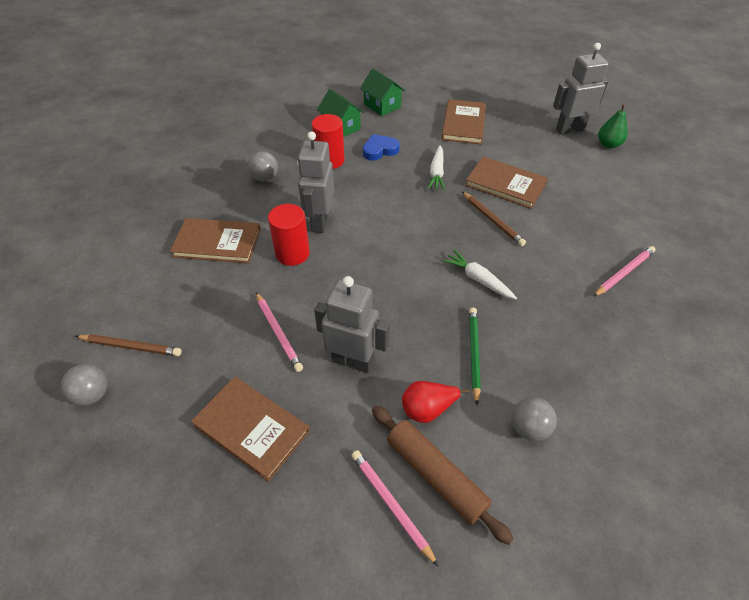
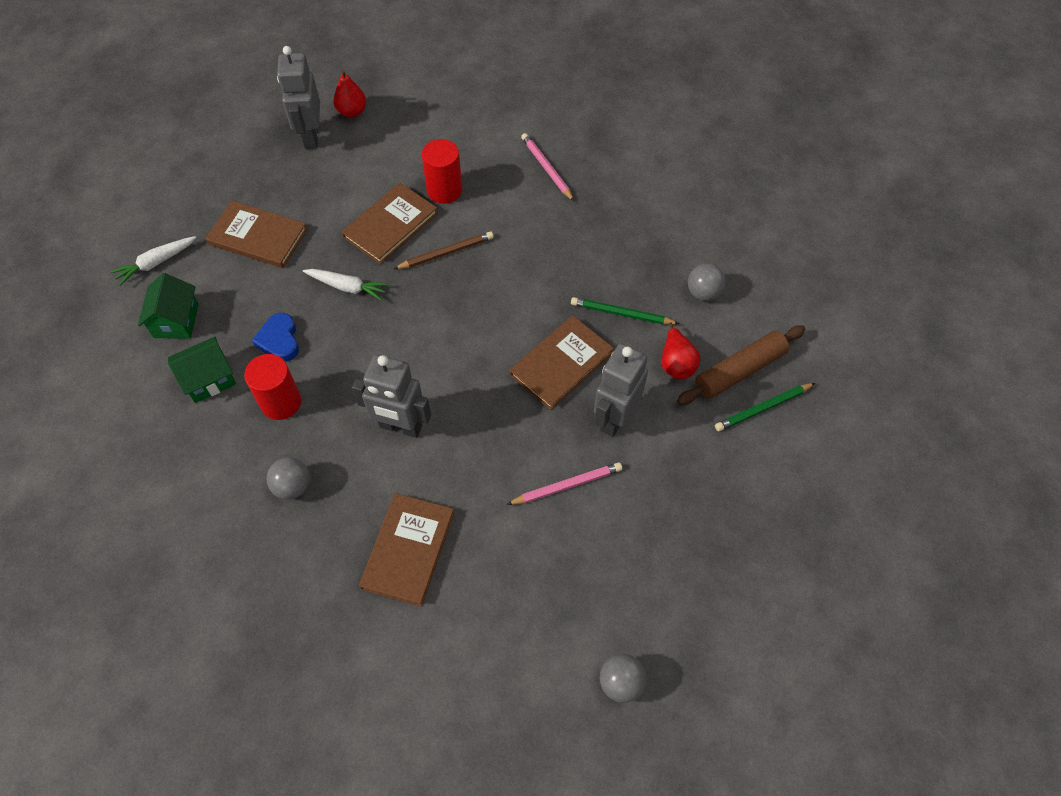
camera: 80 degrees left, 10 degrees up
(131, 346) = (560, 646): brown pencil -> none
(251, 428) = (680, 516): brown book -> brown book (561, 364)
(292, 253) = (449, 462): red cylinder -> red cylinder (444, 190)
(382, 105) = (176, 321): green house -> green house turned 60 degrees counterclockwise
(391, 504) = (763, 408): pink pencil -> green pencil
(478, 279) = (530, 287): white carrot -> white carrot (156, 263)
(608, 144) = (352, 111): green pear -> red pear

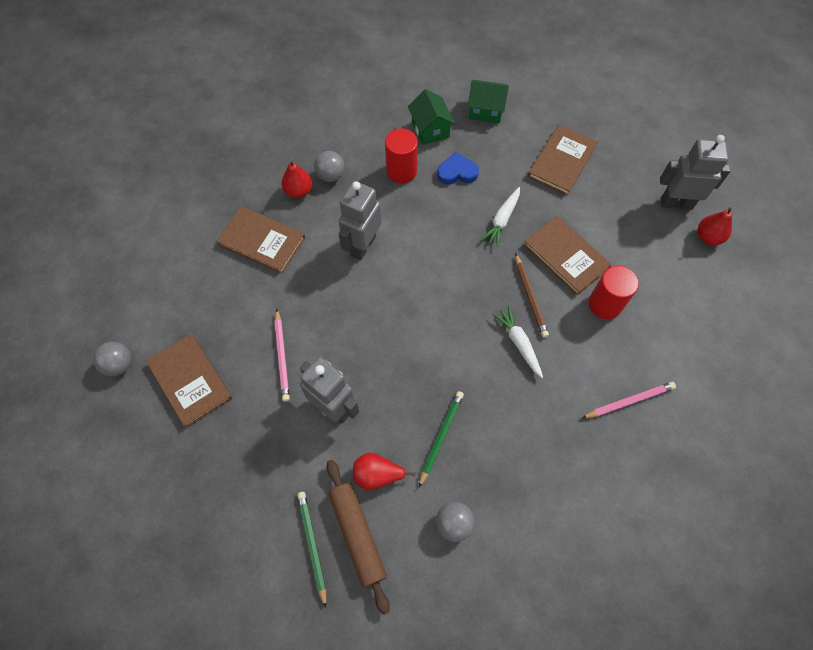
camera: 100 degrees right, 5 degrees up
(156, 263) = (541, 98): white carrot -> white carrot (518, 343)
(322, 522) = (298, 191): none -> red pear
(561, 364) = (396, 373): brown book -> brown book (190, 381)

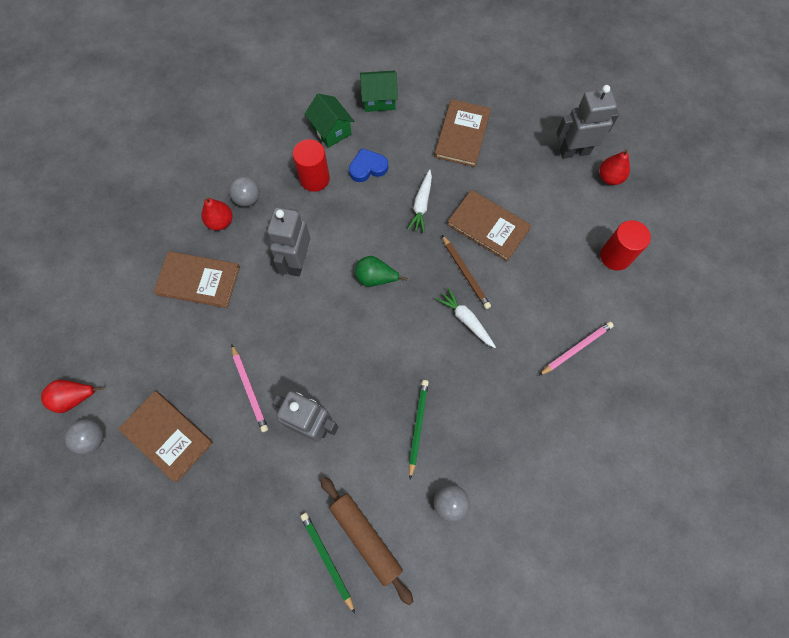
camera: 15 degrees left, 5 degrees up
(377, 475) = (369, 477): red pear -> red pear (75, 398)
(437, 280) = (376, 278): none -> green pear
(605, 304) = (533, 263): red cylinder -> red cylinder (615, 256)

